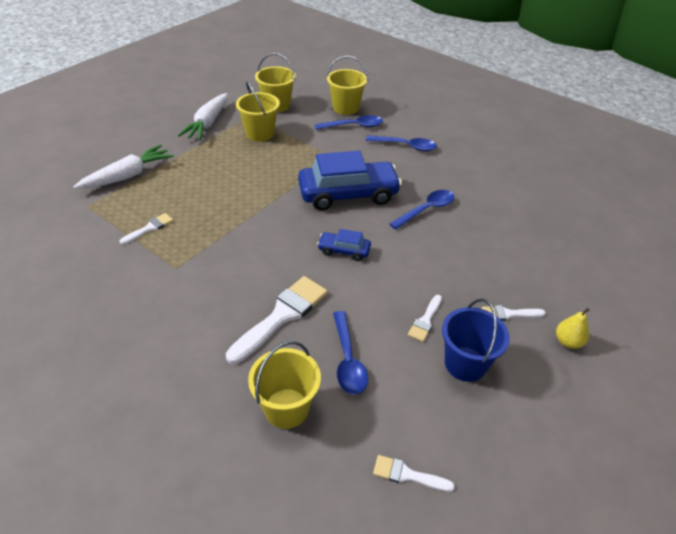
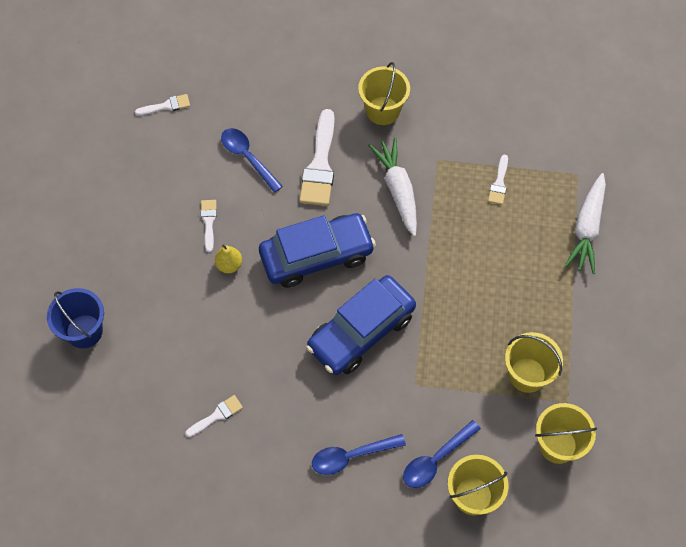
camera: 150 degrees right, 20 degrees up
(207, 123) = (599, 356): white carrot -> white carrot (398, 190)
(286, 408) = (266, 104): yellow bucket -> yellow bucket (383, 110)
(344, 251) = (316, 256): blue car -> blue car, size x2.12
(426, 210) = (272, 355): blue spoon -> none
(465, 364) = (162, 201): blue bucket -> blue bucket (84, 331)
(508, 314) = (145, 266): white brush -> white brush (217, 415)
(568, 342) = (89, 264): yellow pear -> yellow pear (229, 265)

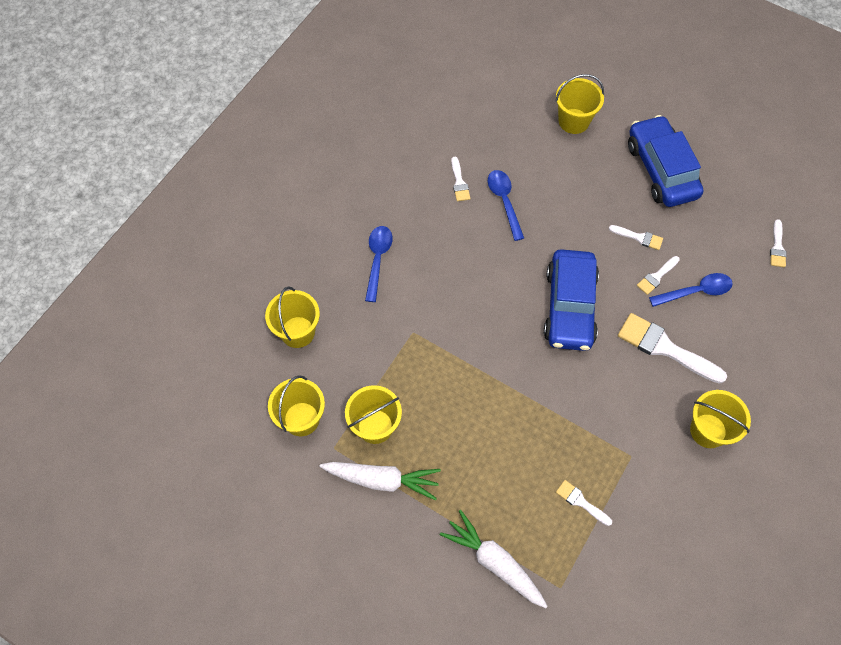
camera: 115 degrees right, 0 degrees up
(84, 331) = (573, 121): blue bucket -> yellow bucket
(229, 265) = (590, 238): yellow pear -> none
(247, 193) = (656, 277): none -> white brush
(361, 332) = (480, 311): blue car -> blue car (661, 170)
(398, 190) = (610, 404): white carrot -> white carrot (382, 480)
(436, 459) = (341, 319): blue spoon -> blue spoon (504, 202)

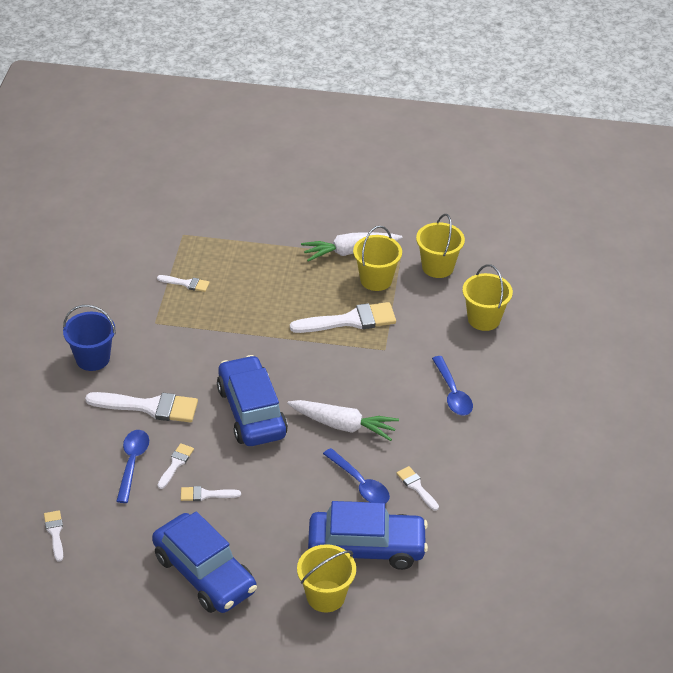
camera: 155 degrees right, 20 degrees down
(429, 381) = (350, 320): none -> white brush
(494, 562) = (239, 233): white carrot -> white carrot (343, 425)
(525, 147) = (366, 547): none -> blue car
(695, 291) = (132, 463): blue spoon -> blue spoon turned 135 degrees clockwise
(708, 430) = (92, 358): yellow bucket -> blue bucket

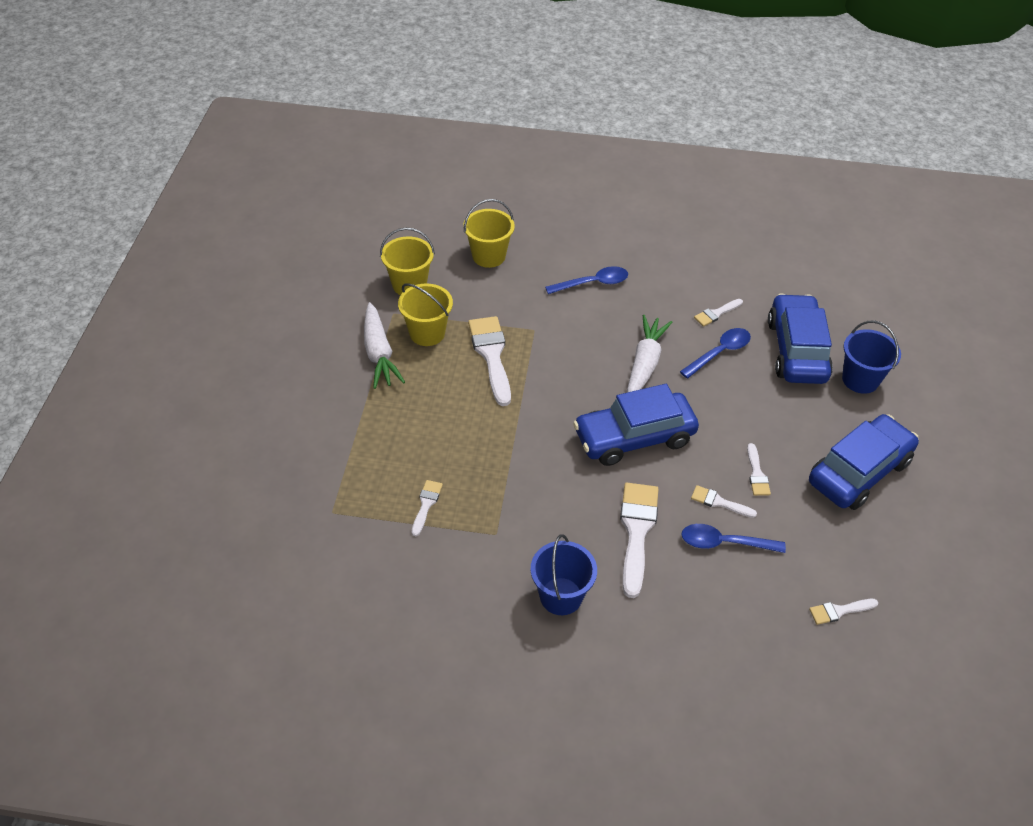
camera: 90 degrees left, 5 degrees up
(325, 596) = (860, 379): yellow bucket -> blue bucket

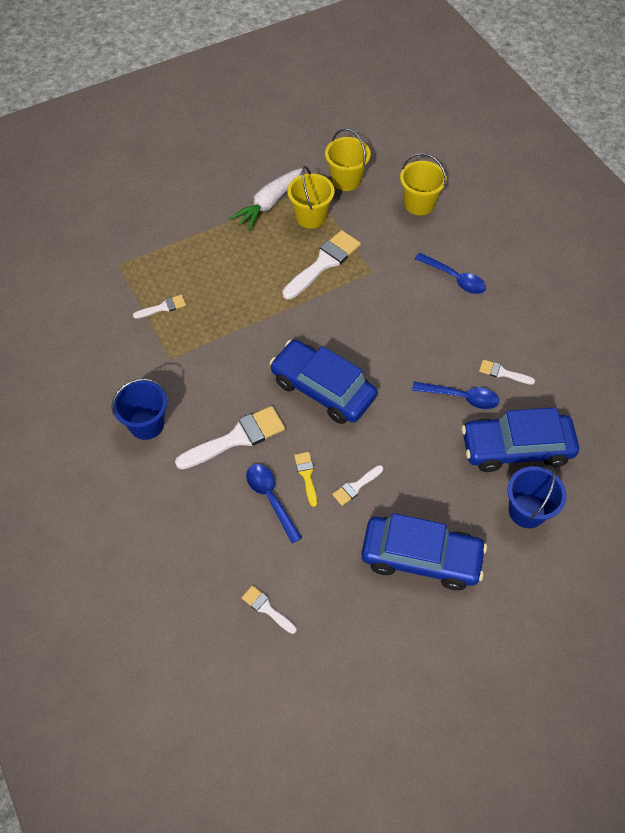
camera: 55 degrees right, 10 degrees up
(645, 363) = (402, 356): white carrot -> none
(719, 502) = (306, 475): white brush -> yellow brush
(796, 350) = (516, 448): blue car -> blue car turned 150 degrees counterclockwise

